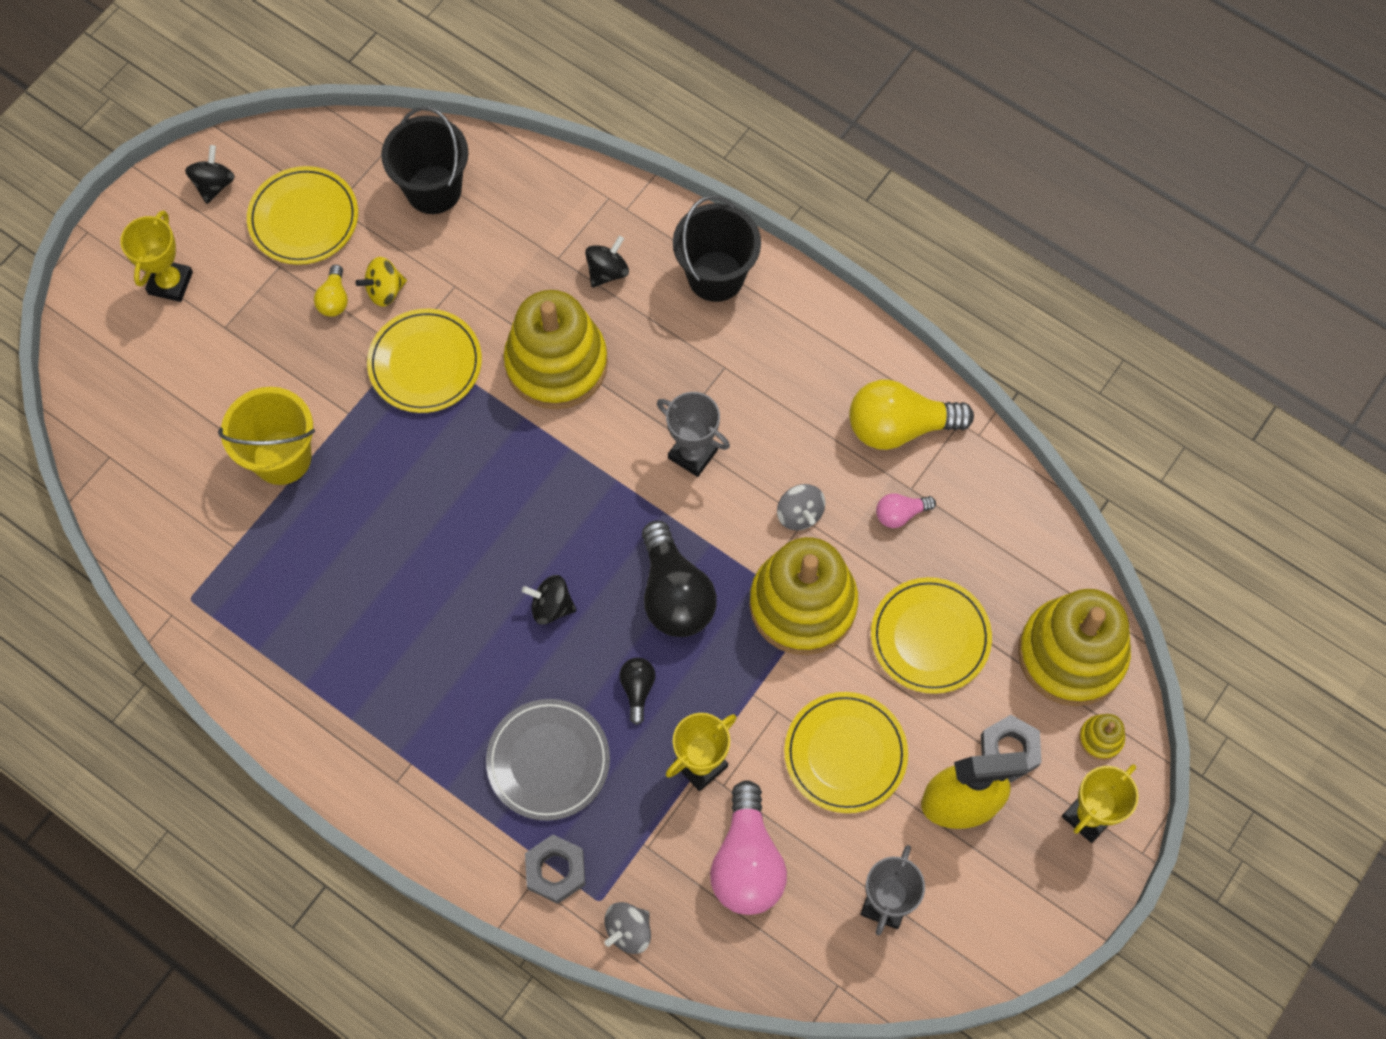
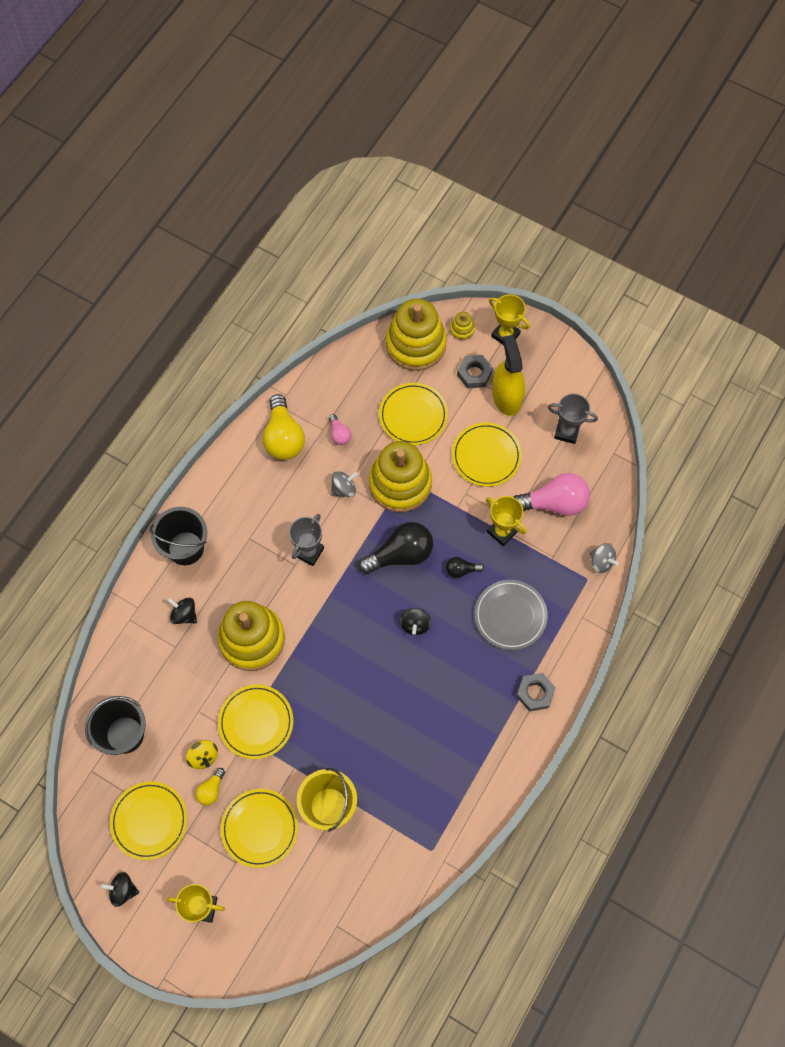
camera: 95 degrees left, 0 degrees up
(267, 361) = (260, 828): none -> yellow plate
(334, 299) = (211, 790): yellow light bulb -> yellow light bulb turned 120 degrees clockwise
(555, 870) = (573, 605): grey nut -> grey nut (535, 693)

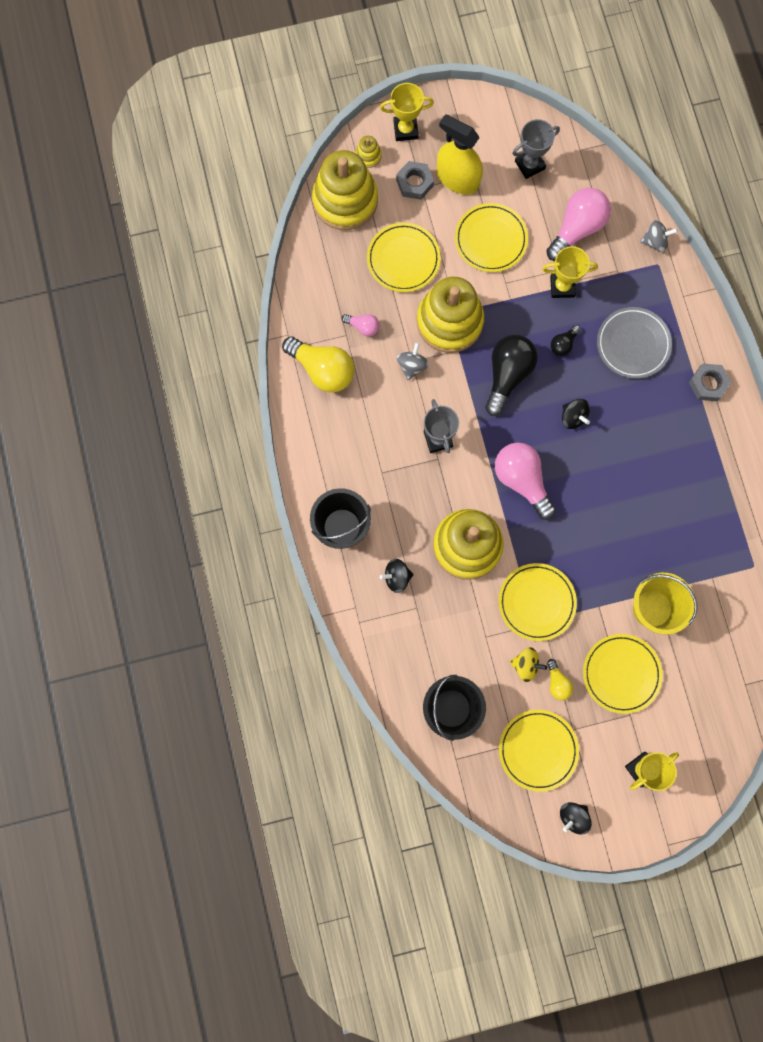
camera: 45 degrees left, 10 degrees up
(334, 633) = (522, 480): none -> pink light bulb

